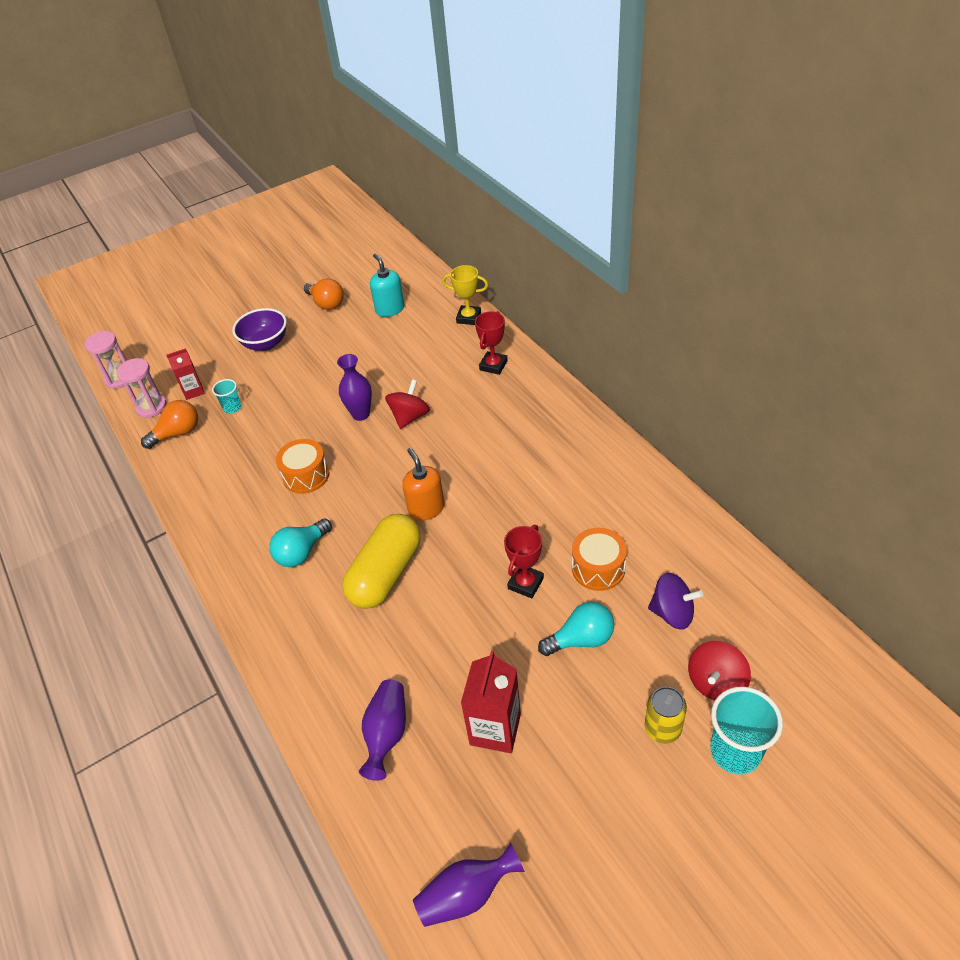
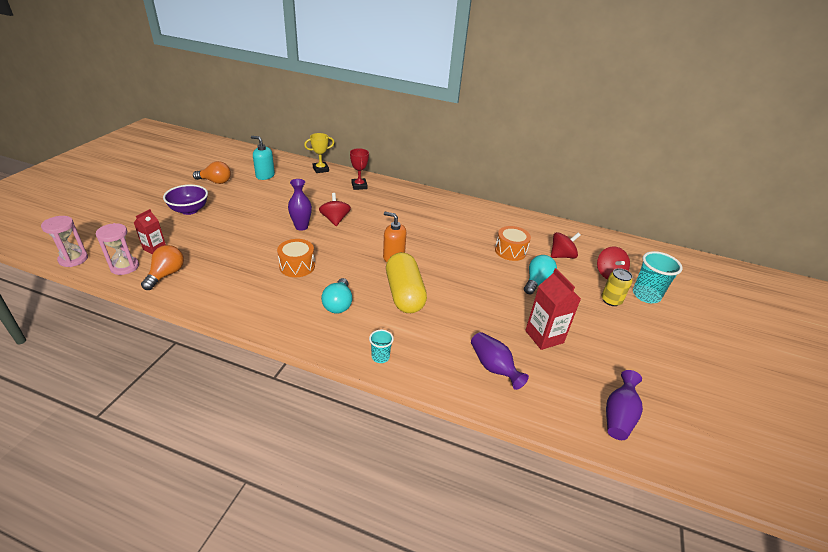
camera: 45 degrees left, 10 degrees down
(232, 408) = (199, 248): turquoise cup -> turquoise cup (380, 357)
(525, 583) = (484, 269): red trophy -> none
(672, 613) = (561, 256): purple spinning top -> red spinning top

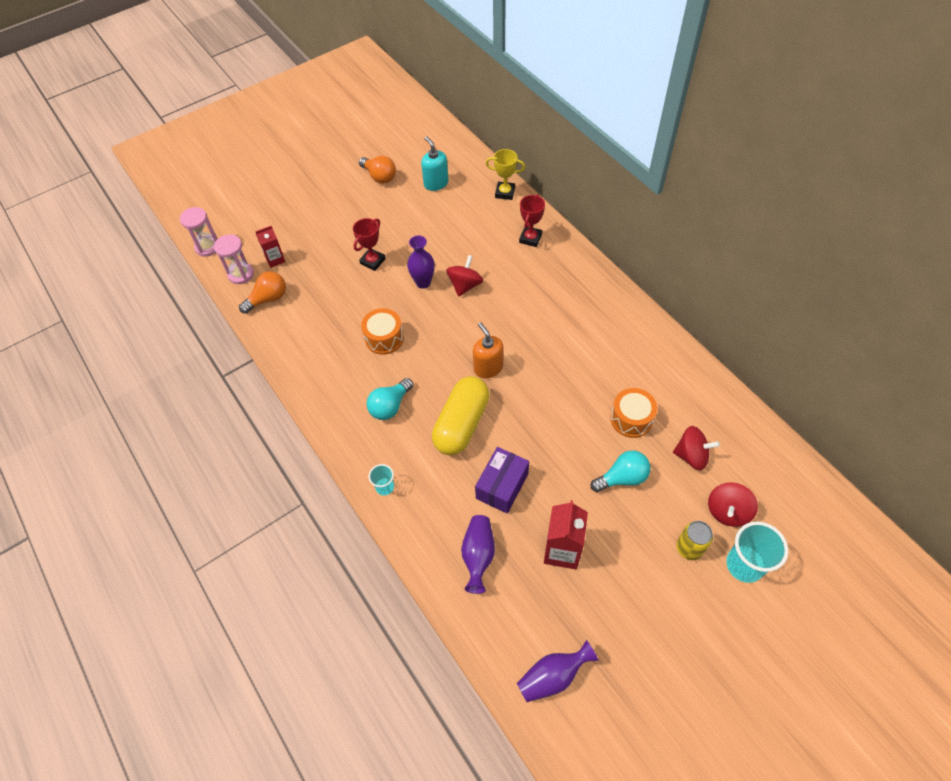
camera: 40 degrees right, 20 degrees up
(189, 210) = (331, 215): purple bowl -> none
(249, 226) = (372, 261): none -> red trophy
(468, 318) = (502, 486): none -> purple box

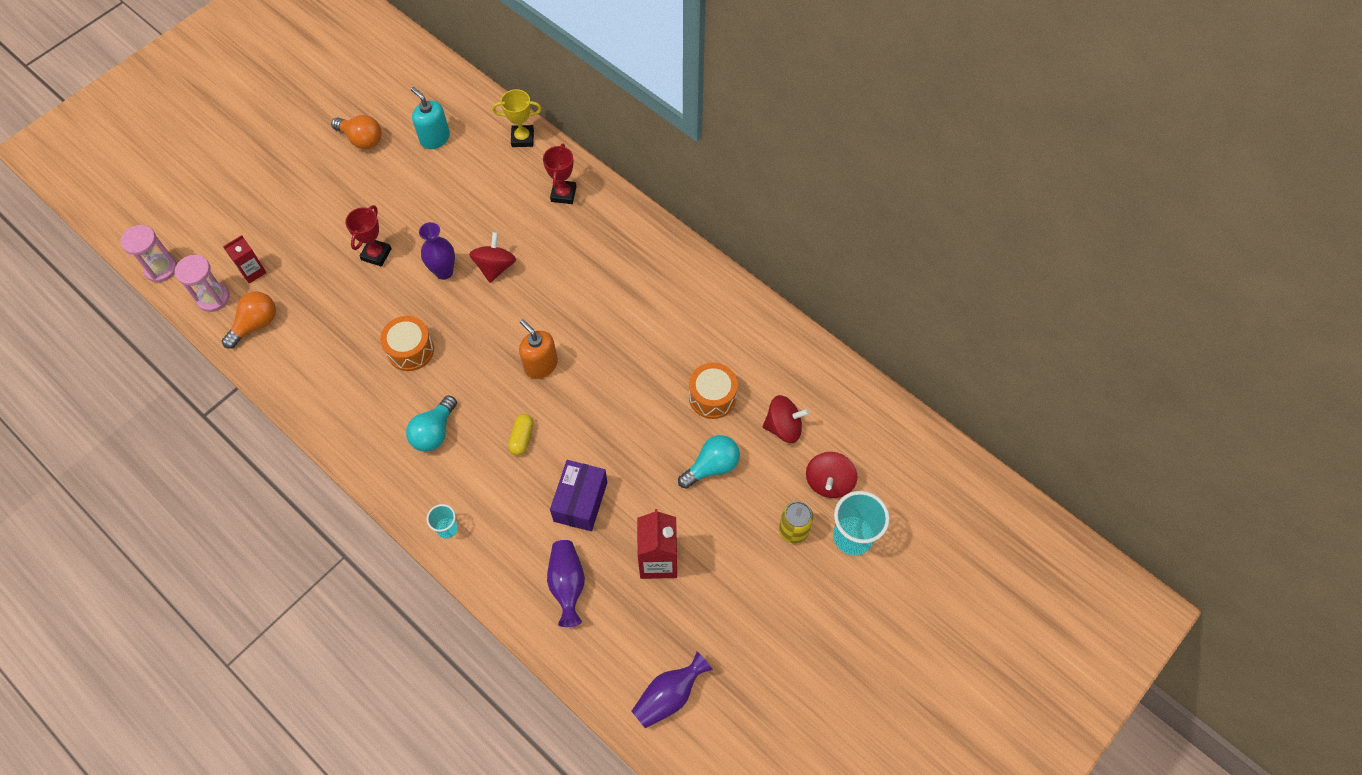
camera: 15 degrees left, 5 degrees up
(461, 424) = (522, 438): yellow capsule -> yellow capsule, size x0.44

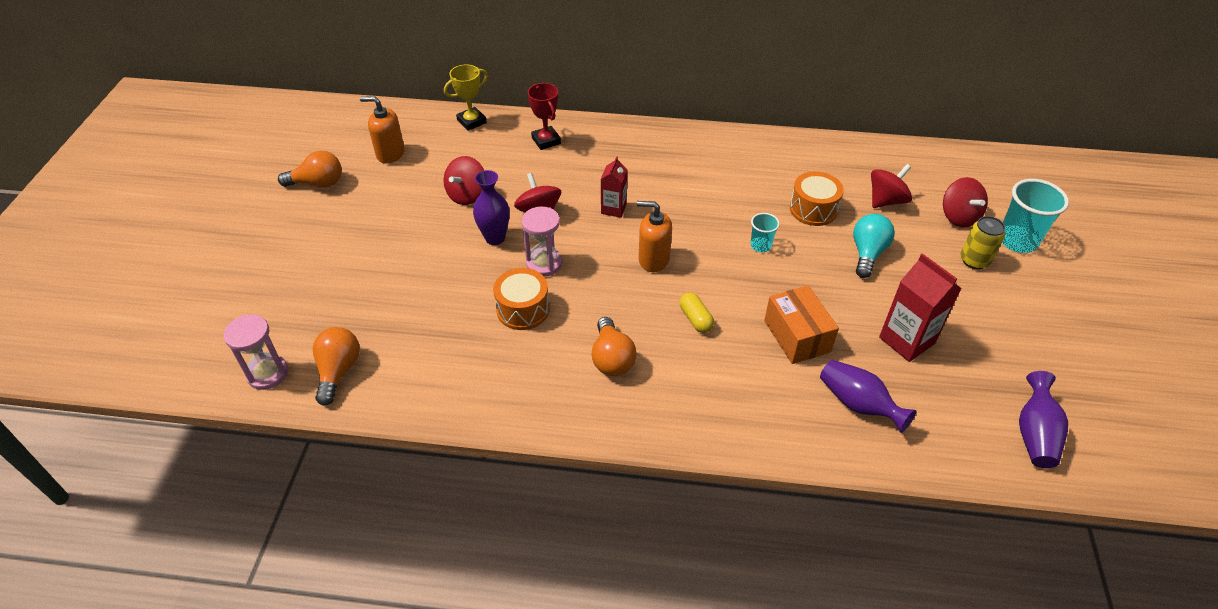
camera: 35 degrees left, 15 degrees down
(161, 269) = (180, 379): pink hourglass -> pink hourglass (544, 264)
(252, 271) = (294, 330): red carton -> red carton (613, 209)
(376, 254) = (415, 256): red trophy -> none
(434, 432) = (612, 359): turquoise light bulb -> orange light bulb
(435, 138) = (390, 154): turquoise soap dispenser -> orange soap dispenser
(447, 528) = (706, 427): turquoise cup -> turquoise cup (760, 245)
(458, 216) = (467, 195): none -> red spinning top
(580, 501) = (797, 336): purple box -> orange box

